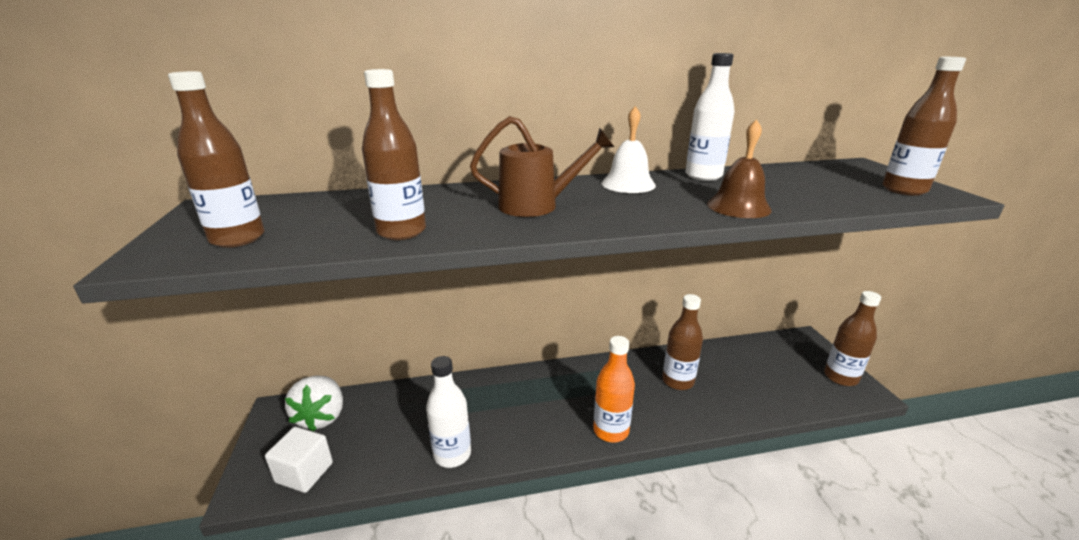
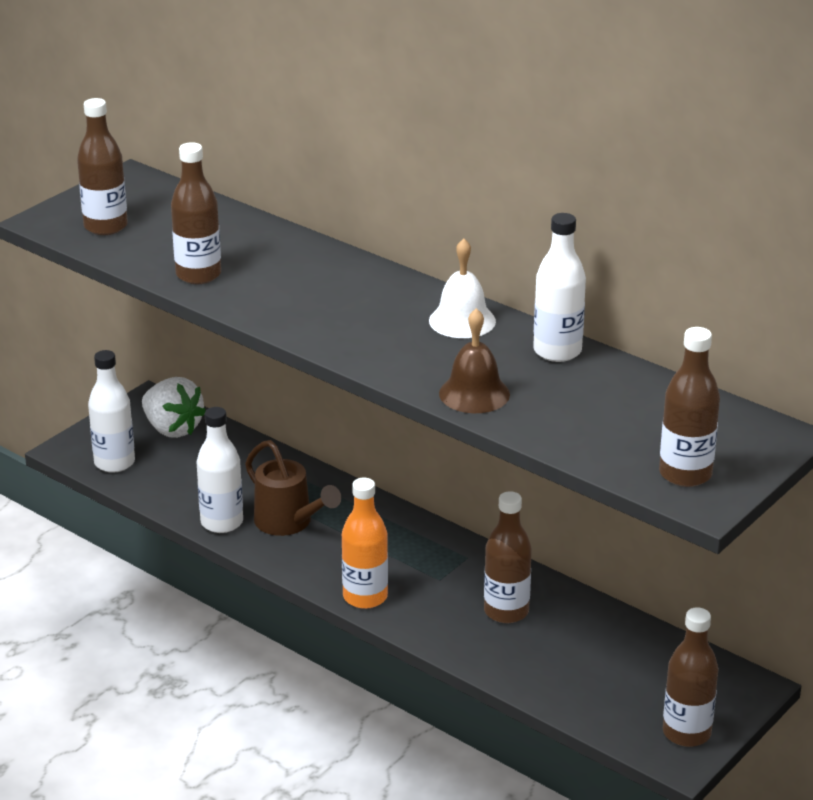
camera: 50 degrees right, 5 degrees up
(304, 472) = (114, 463): white cube -> white bottle
(322, 417) = (172, 429): white strawberry -> white strawberry turned 90 degrees counterclockwise
(537, 206) = (332, 302): brown watering can -> brown watering can (289, 523)

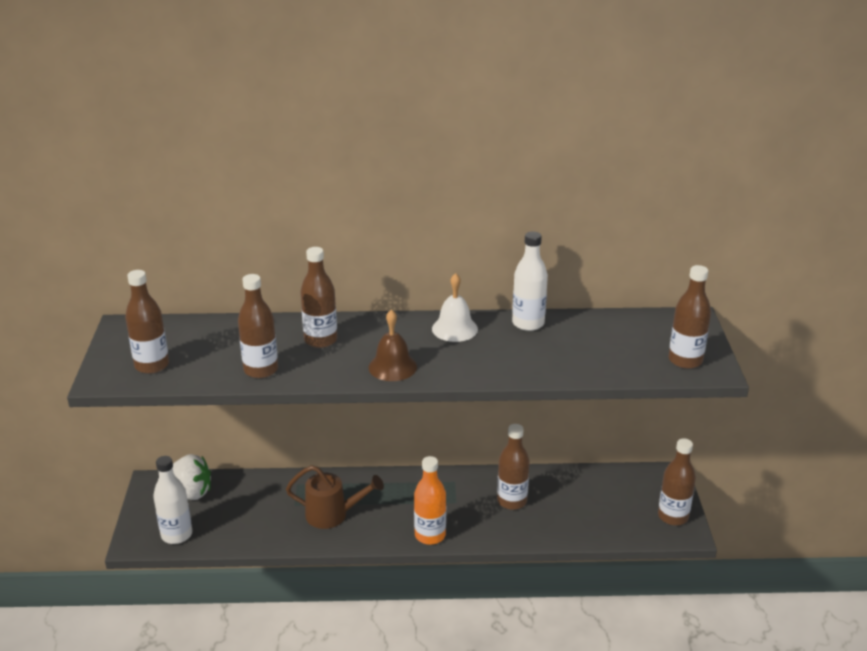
camera: 40 degrees left, 0 degrees up
(222, 522) = (292, 536): white bottle -> none
(300, 271) = (320, 340): none -> brown bottle
(474, 393) = (523, 367): brown bell -> brown bell (392, 367)

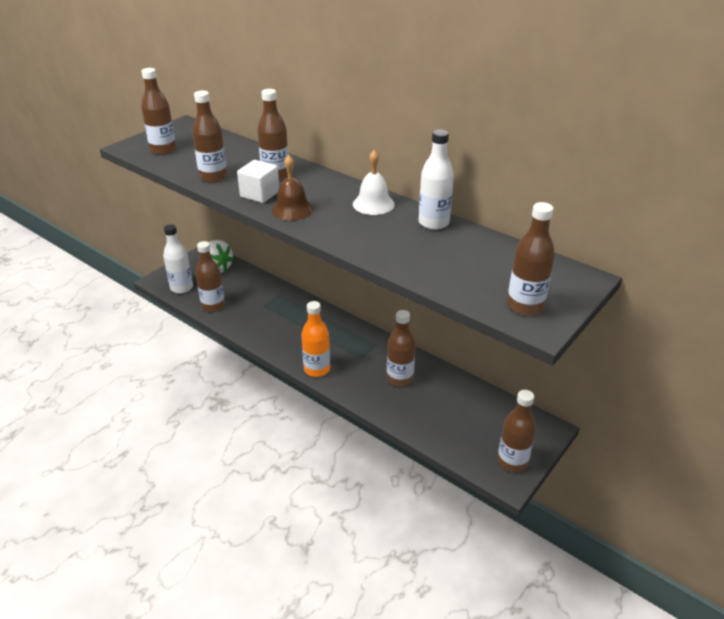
camera: 40 degrees right, 5 degrees up
(241, 534) = (213, 306): none -> brown bottle
(333, 515) = (276, 323): brown watering can -> none
(338, 366) = (260, 194): none -> white cube

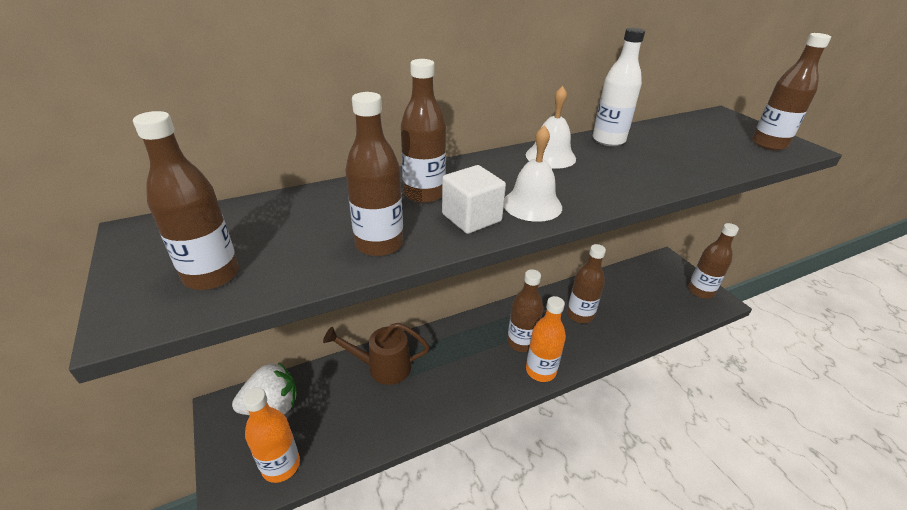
camera: 65 degrees left, 0 degrees up
(181, 288) = (281, 465): white bottle -> orange bottle
(213, 306) = (356, 436): brown bottle -> brown bottle (521, 342)
(271, 296) = (382, 367): none -> brown watering can
(292, 209) = (532, 205): brown bell -> white bell

